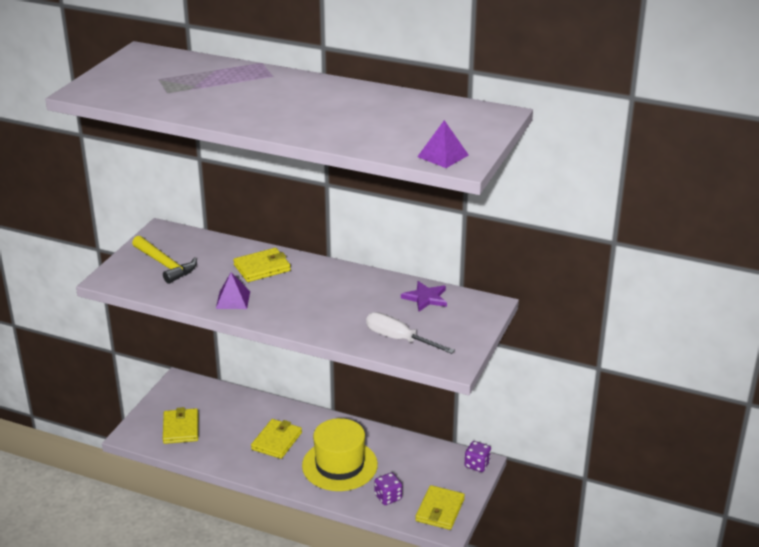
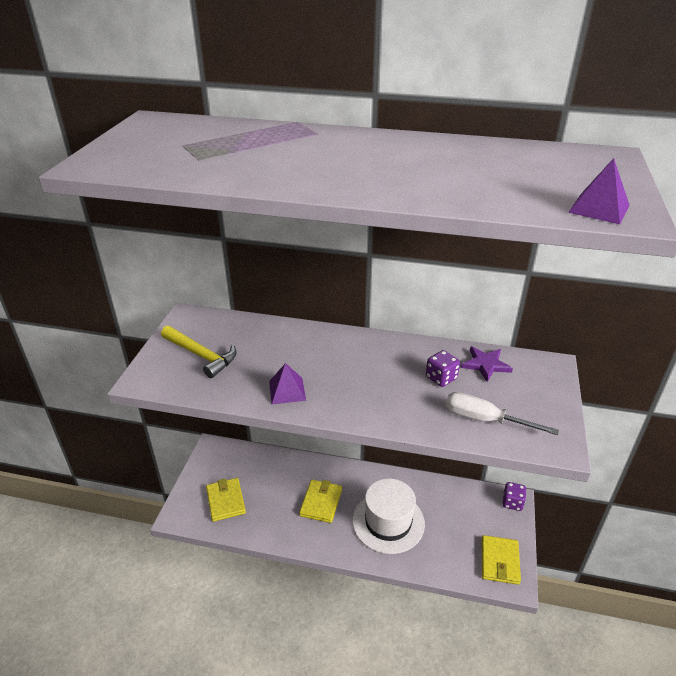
camera: 10 degrees left, 5 degrees up
(262, 268) = (305, 348): yellow wallet -> none
(339, 465) = (388, 522): yellow hat -> white hat
(388, 497) = (446, 553): purple dice -> purple dice (441, 378)

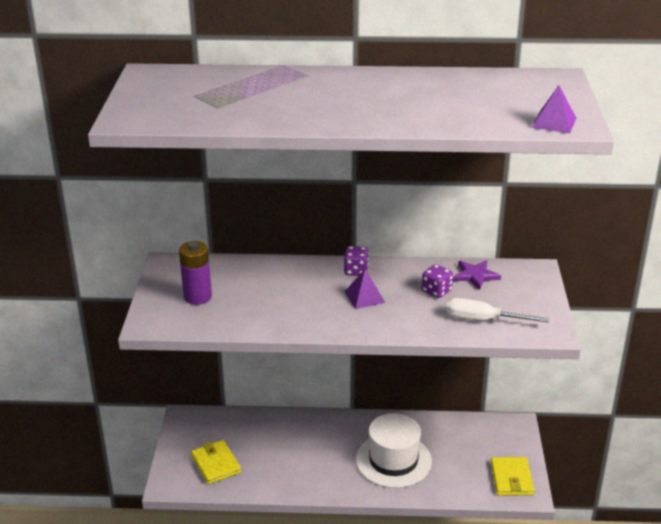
camera: 10 degrees left, 5 degrees down
(201, 355) = (197, 297): yellow hammer -> purple battery
(287, 390) = (294, 317): purple pyramid -> purple pyramid (364, 297)
(321, 502) = (319, 452): yellow wallet -> none
(512, 502) = (516, 427): purple dice -> purple dice (356, 271)

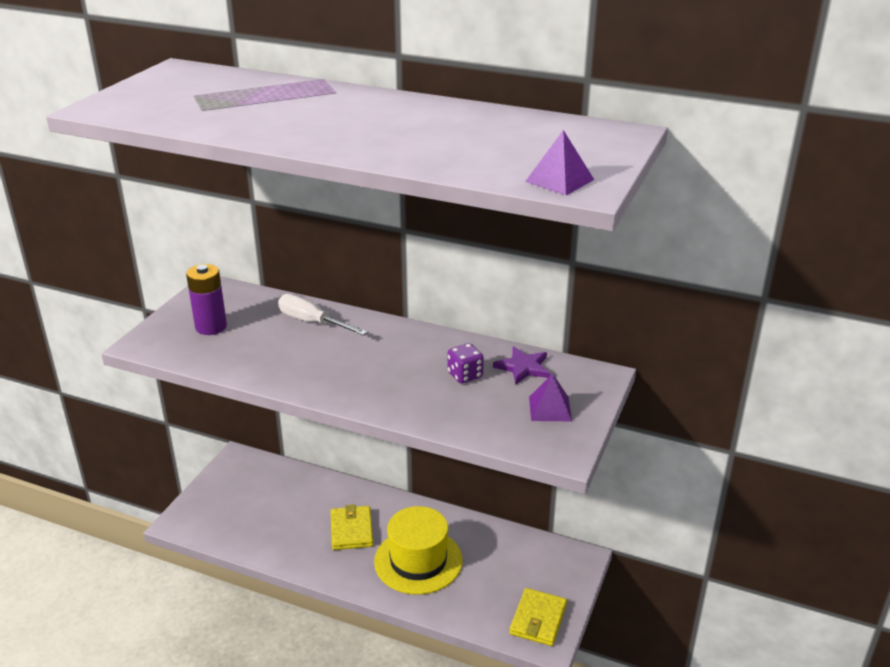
camera: 20 degrees right, 0 degrees up
(216, 464) = (235, 515): yellow wallet -> yellow wallet (351, 530)
(356, 271) = (394, 334): purple dice -> none
(364, 297) = (380, 364): purple pyramid -> purple pyramid (550, 408)
(393, 460) = (418, 561): white hat -> yellow hat
(483, 320) = (493, 420): white screwdriver -> white screwdriver (312, 322)

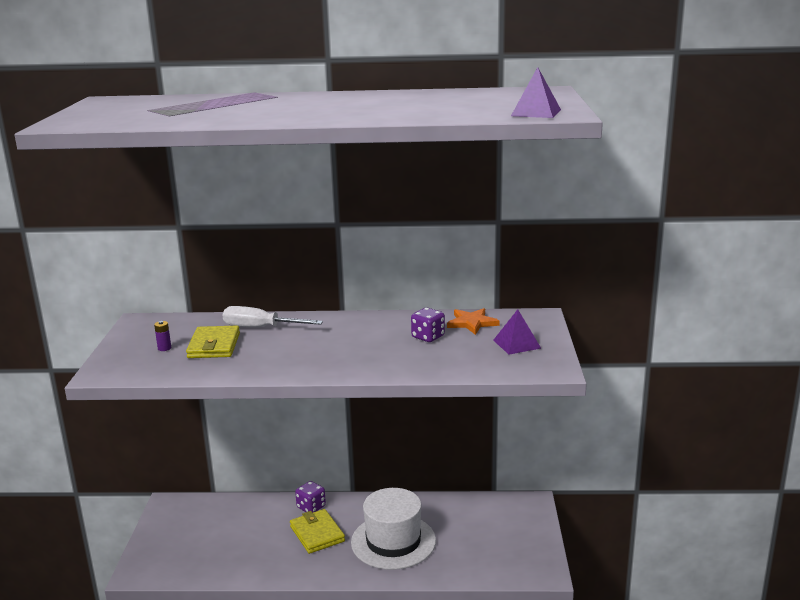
camera: 20 degrees left, 10 degrees down
(211, 327) = (164, 348): purple battery -> purple battery, size x0.43
(361, 498) = (311, 507): none -> purple dice
(418, 561) = (393, 541): yellow hat -> white hat
(523, 367) = (472, 323): purple star -> orange star
(538, 619) = (525, 557): yellow wallet -> yellow wallet (214, 345)

